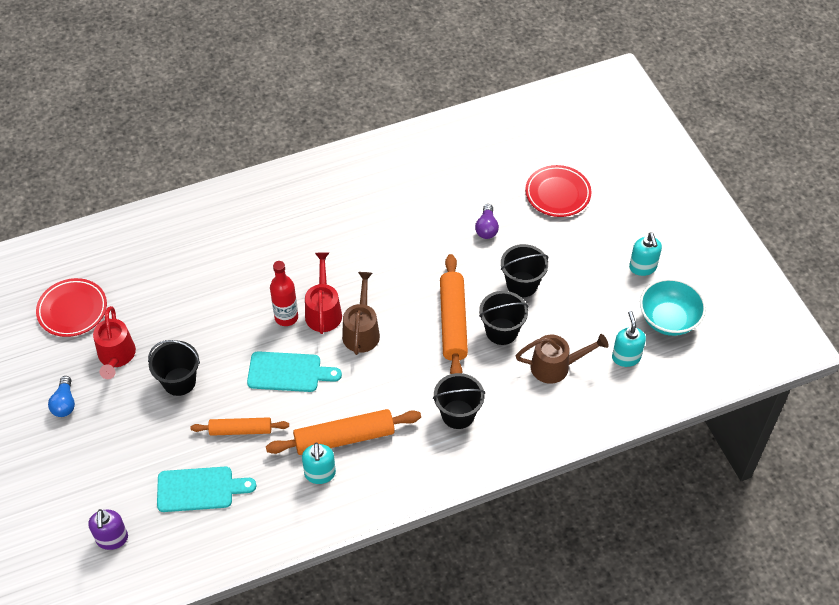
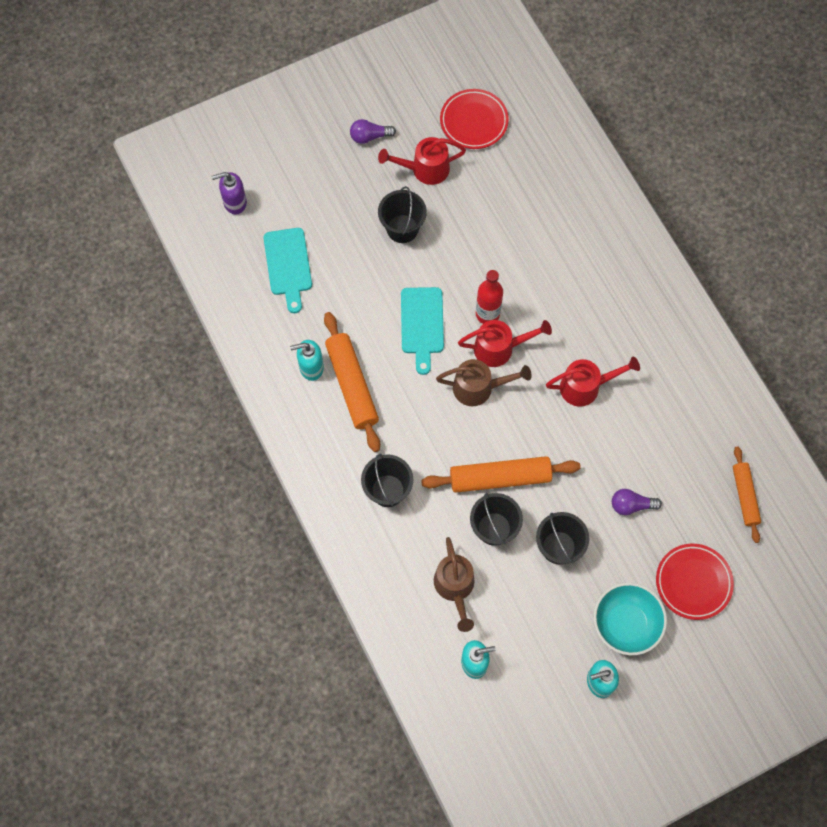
camera: 85 degrees right, 15 degrees up
(64, 403) = (369, 136): blue light bulb -> purple light bulb
(240, 430) = (353, 291): orange rolling pin -> orange rolling pin (745, 496)
(371, 248) = (586, 386): none -> red watering can
(668, 320) = (530, 711): turquoise bowl -> turquoise bowl (625, 624)

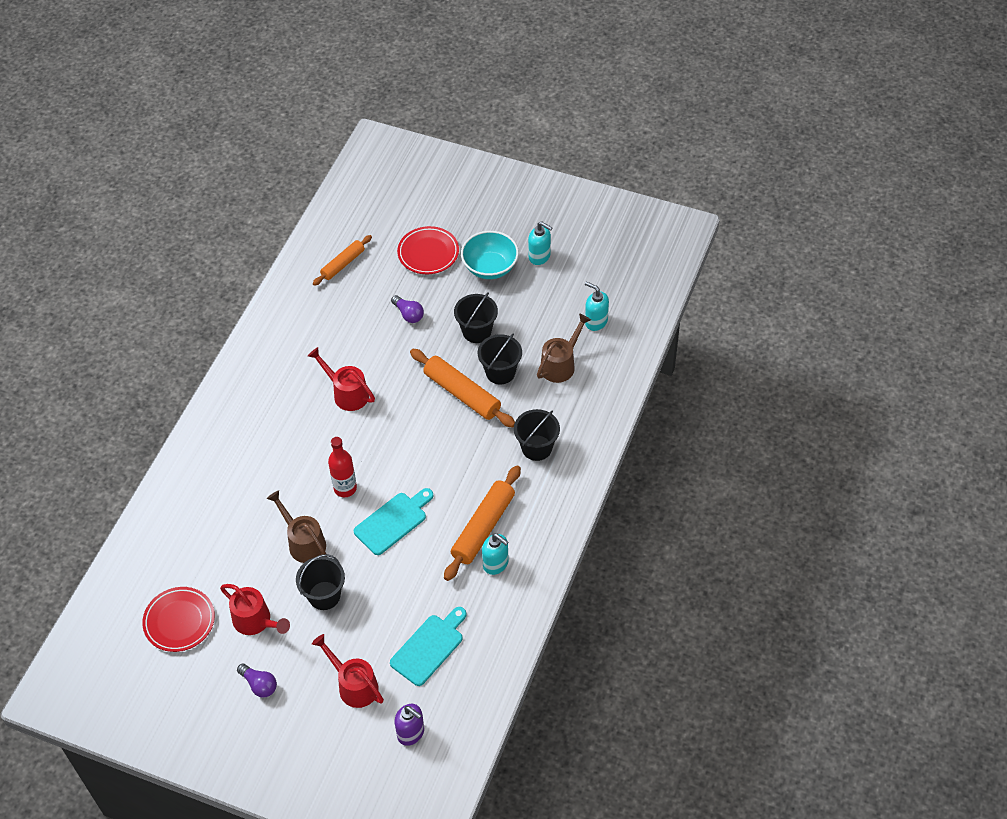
camera: 130 degrees left, 15 degrees down
(479, 388) = (408, 451): brown watering can -> brown watering can (303, 542)
(500, 348) = (365, 461): red watering can -> red watering can (353, 685)

